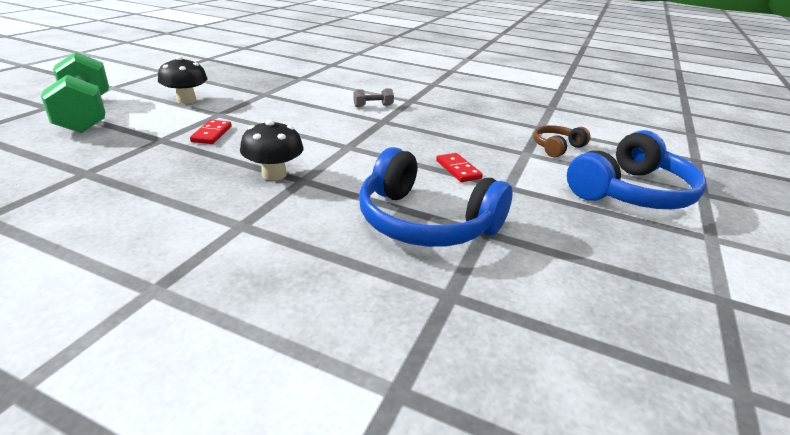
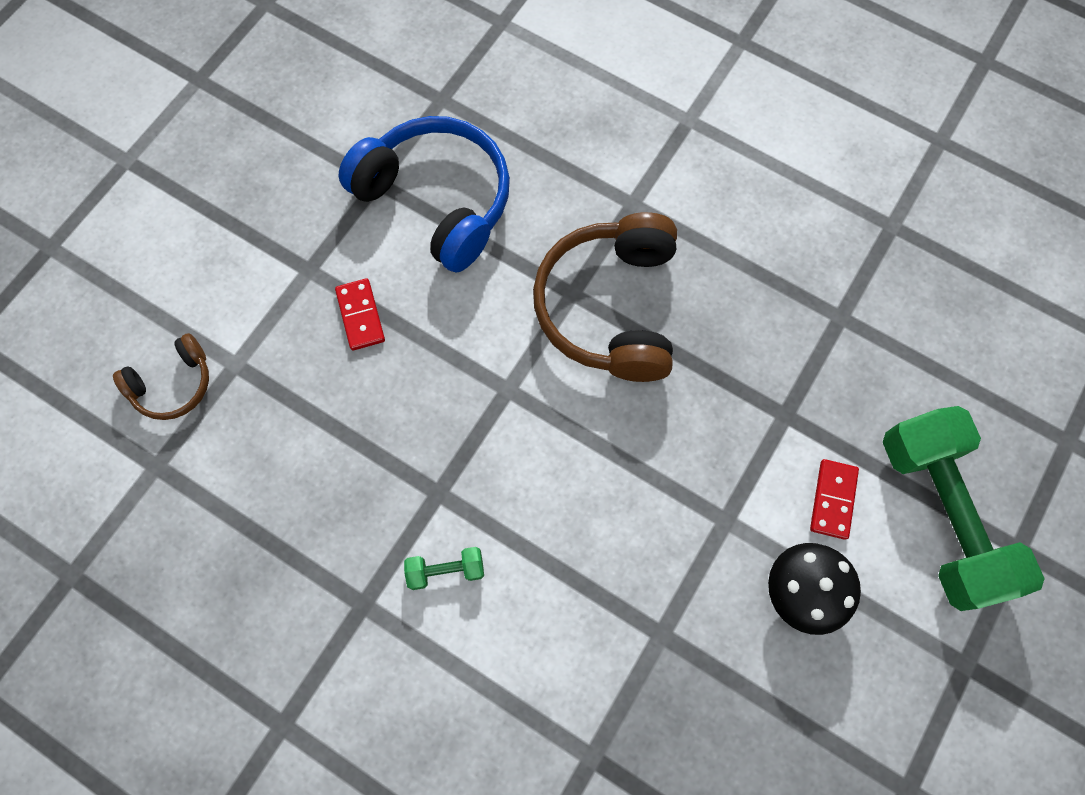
camera: 170 degrees left, 40 degrees up
(211, 134) = (718, 435): red domino -> red domino (833, 499)
(274, 174) = (610, 307): black mushroom -> brown headphones
(373, 106) = (446, 570): grey dumbbell -> green dumbbell
(631, 192) = (149, 251): blue headphones -> none

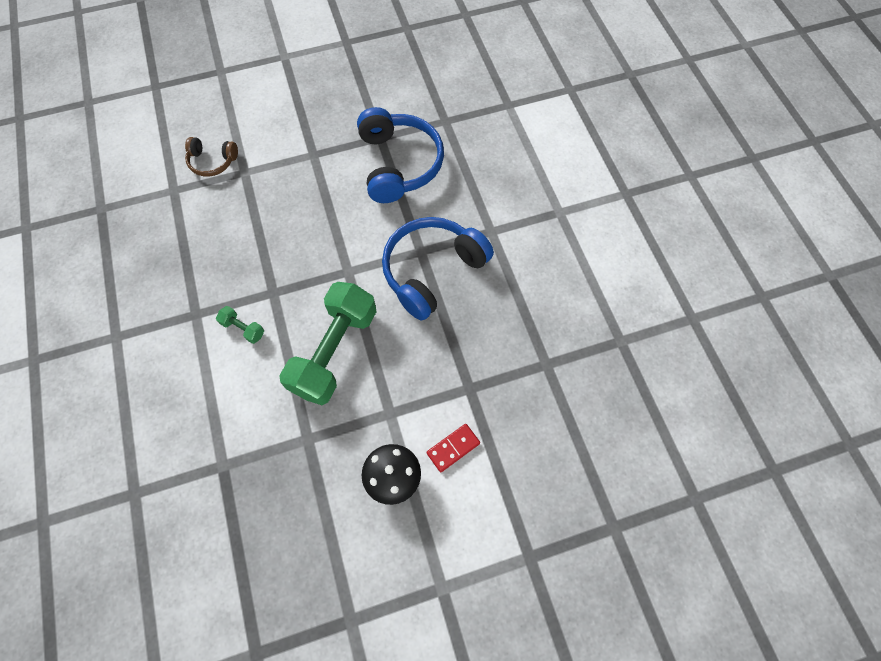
camera: 40 degrees right, 5 degrees down
(360, 316) = (315, 190): red domino -> none
(610, 307) = (432, 271): brown headphones -> blue headphones
(940, 514) = (503, 503): green dumbbell -> green dumbbell (334, 351)

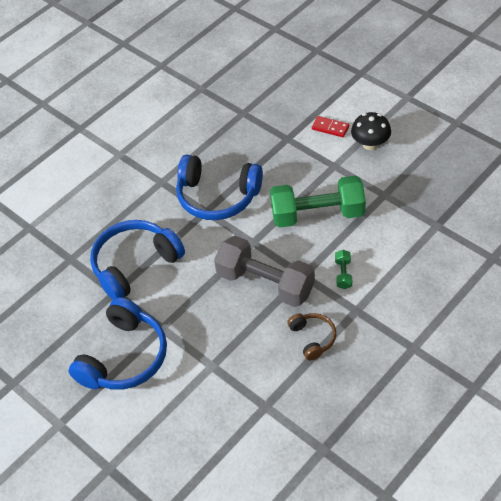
camera: 115 degrees left, 15 degrees down
(212, 162) = (218, 397): brown headphones -> brown headphones (313, 338)
(291, 255) = (265, 283): none -> grey dumbbell
(306, 117) = (124, 357): none -> blue headphones

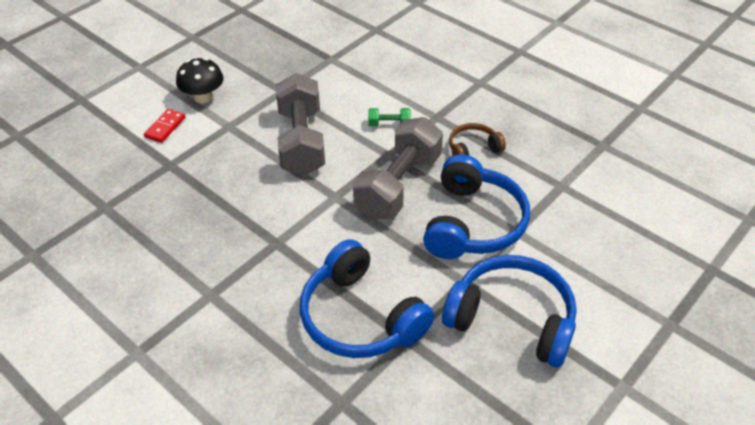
camera: 95 degrees left, 5 degrees down
(217, 197) = (254, 231): blue headphones -> blue headphones (473, 223)
(317, 214) = (301, 141): green dumbbell -> grey dumbbell

